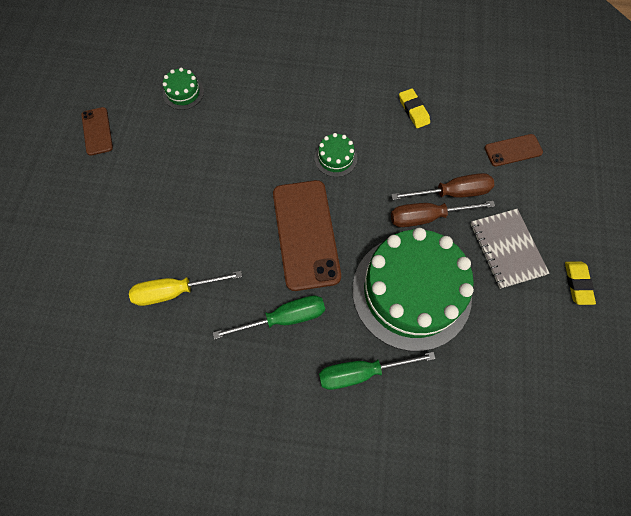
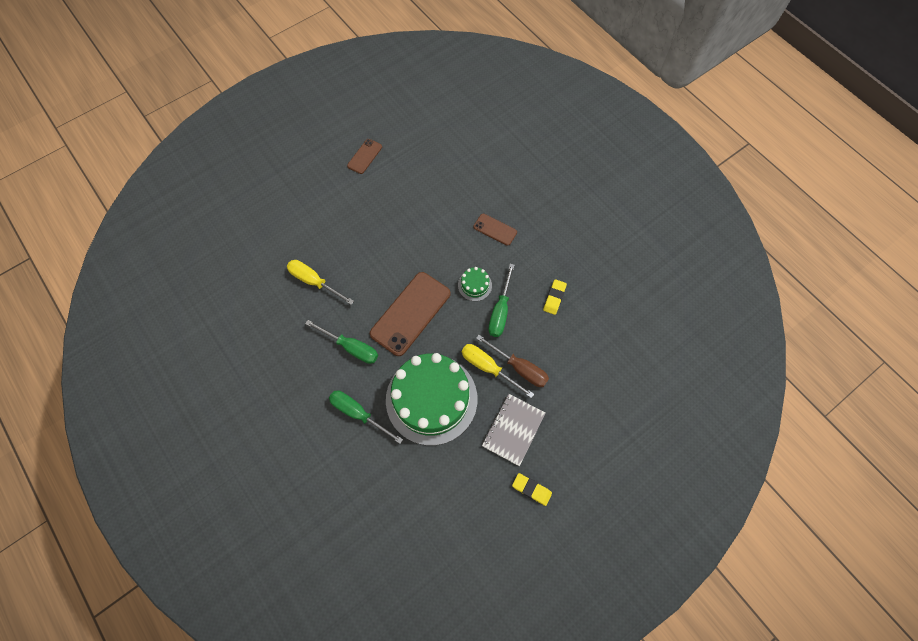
camera: 45 degrees right, 0 degrees up
(183, 93) = (432, 171): green cake -> none
(382, 160) = (500, 311): none -> green screwdriver
(427, 217) = (488, 368): brown screwdriver -> yellow screwdriver
(513, 150) = (588, 378): brown phone -> brown phone (495, 229)
(577, 284) = (531, 489): yellow eraser -> yellow eraser turned 75 degrees clockwise

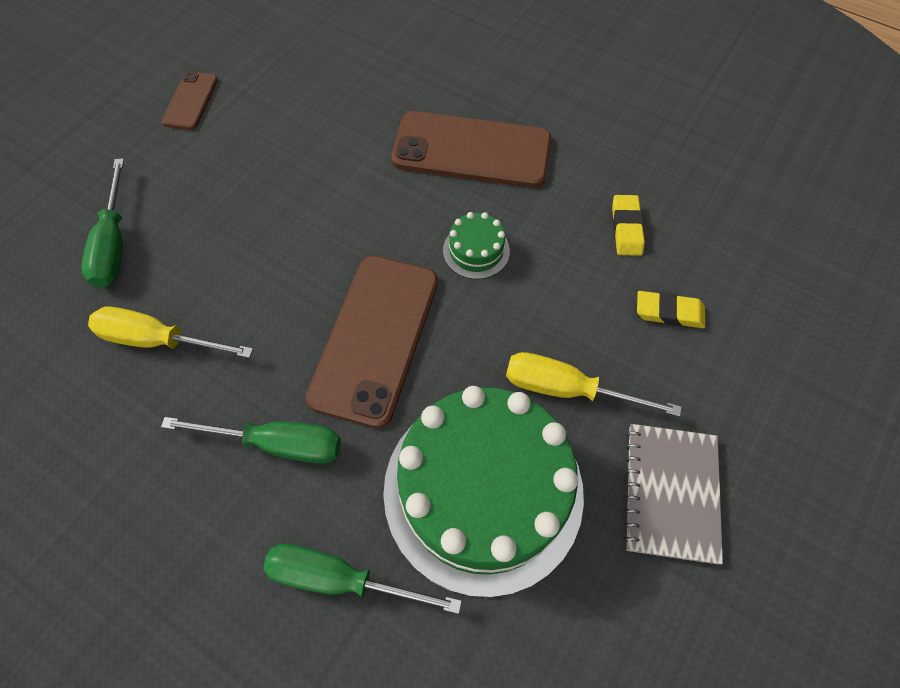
camera: 20 degrees left, 5 degrees down
(495, 229) = (471, 150): brown phone -> brown phone, size x1.97
(500, 311) = (542, 280): green screwdriver -> green screwdriver (114, 243)
(519, 367) = (624, 369): brown screwdriver -> none
(531, 489) = (766, 605): yellow eraser -> yellow eraser (669, 312)

